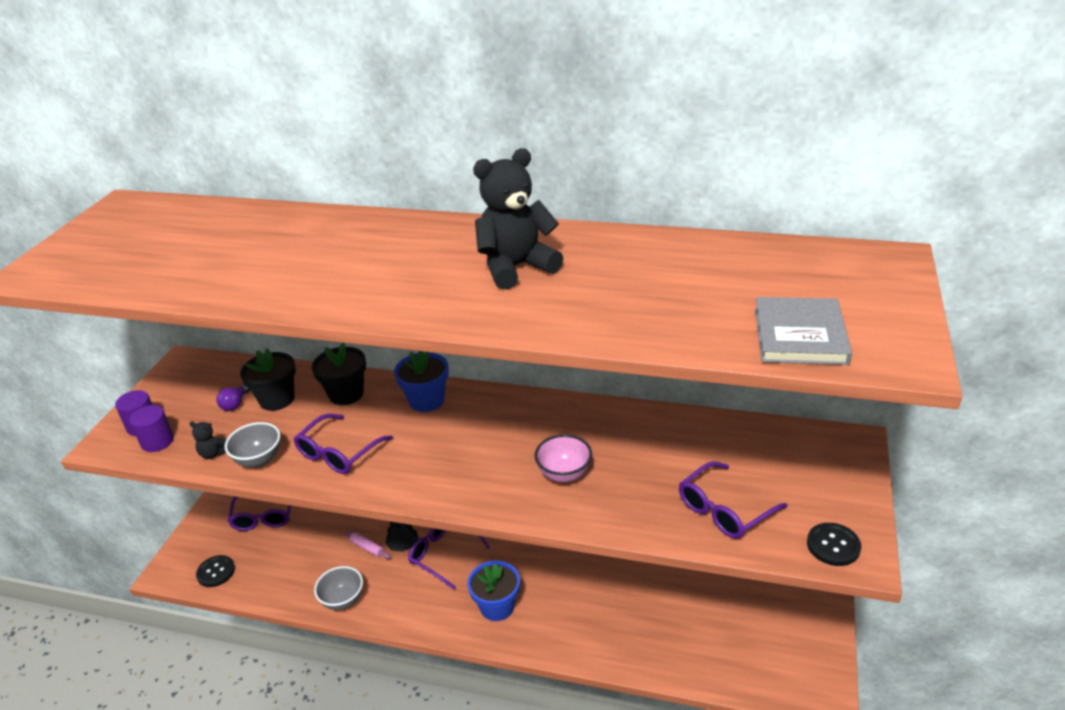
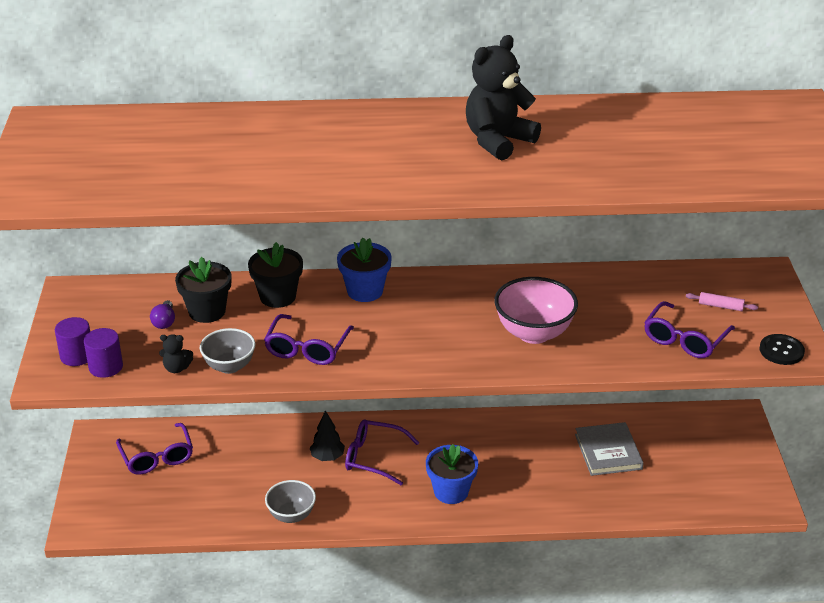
camera: 20 degrees left, 0 degrees up
(216, 572) = (135, 516): black button -> none
(367, 548) = (290, 466): pink rolling pin -> pink rolling pin (720, 306)
(564, 474) = (533, 333): pink bowl -> pink bowl, size x1.54
(800, 335) = (759, 169): grey book -> grey book (608, 452)

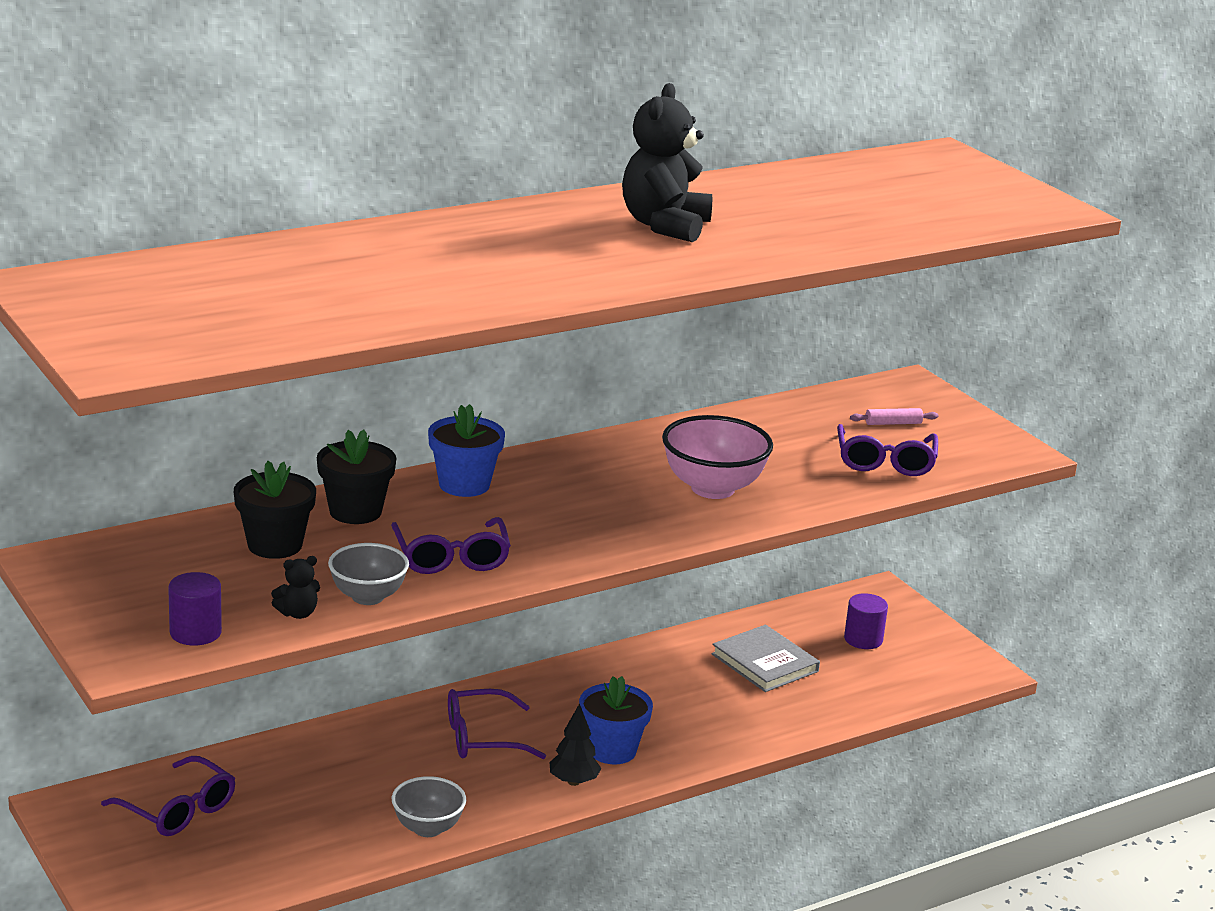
camera: 30 degrees left, 10 degrees down
(77, 356) = (140, 629): purple cylinder -> purple cylinder (863, 639)
(164, 322) = (227, 567): purple light bulb -> none
(327, 457) = (420, 752): black tree -> black tree (573, 781)
(781, 351) = (995, 453): black button -> none

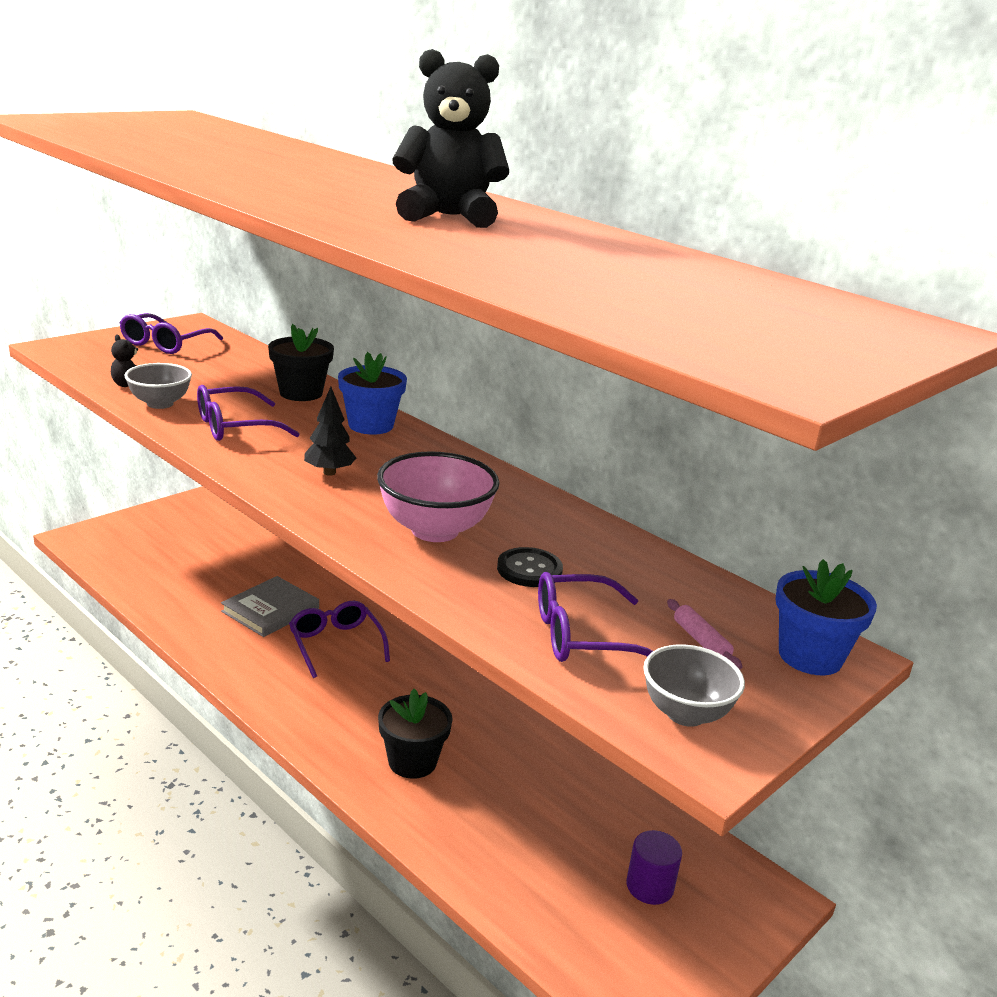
camera: 75 degrees right, 0 degrees up
(178, 810) = (203, 535): purple glasses -> purple glasses (165, 344)
(195, 632) = (97, 361): purple cylinder -> none
(275, 545) = (234, 373): black flower pot -> black flower pot (412, 762)
(427, 828) = (198, 633): grey bowl -> grey bowl (685, 713)
(573, 781) = (283, 698): black tree -> black tree (329, 472)
(612, 750) = (341, 715): blue flower pot -> blue flower pot (810, 656)
(764, 663) = (549, 805): grey book -> grey book (270, 610)
(785, 462) = (529, 569): none -> black button

